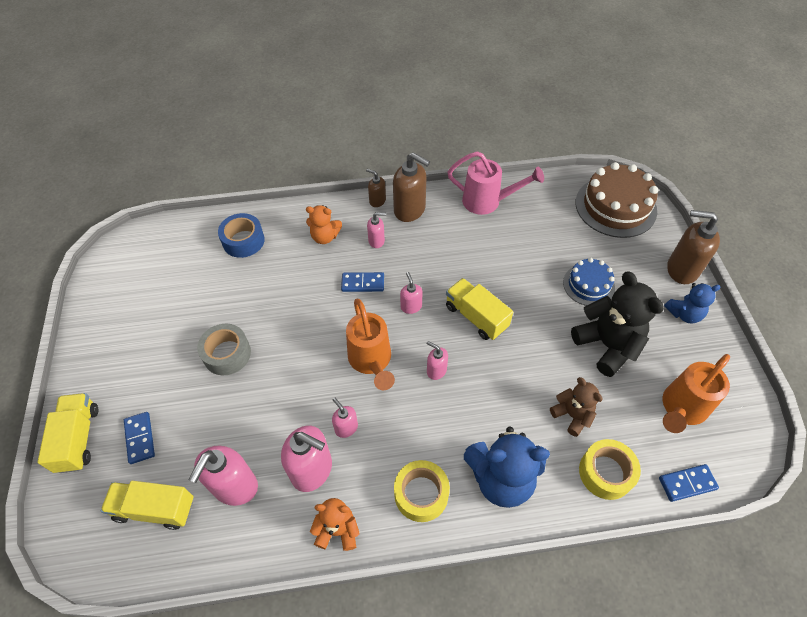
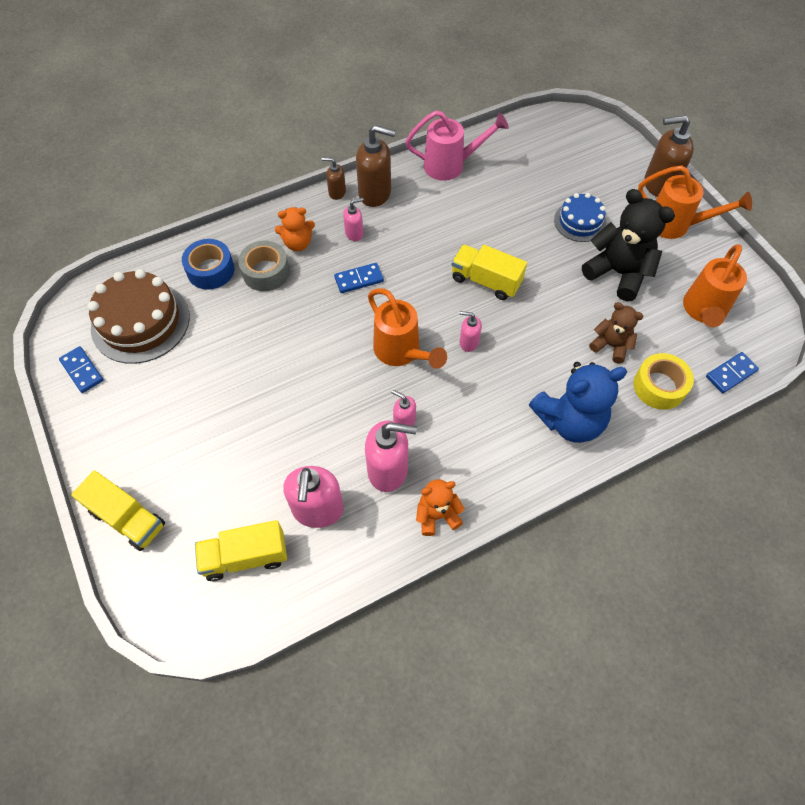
camera: 20 degrees left, 5 degrees up
(78, 439) = (128, 518): yellow truck -> yellow truck turned 150 degrees clockwise
(140, 438) = (195, 497): blue domino -> blue domino (82, 371)
(227, 354) = (248, 388): grey tape -> grey tape (266, 272)
(411, 306) = (417, 289): pink soap dispenser -> none
(421, 494) = (502, 458): yellow tape -> none
(615, 206) = (576, 139): brown cake -> brown cake (140, 322)
(684, 314) = (675, 225): blue teddy bear -> orange watering can

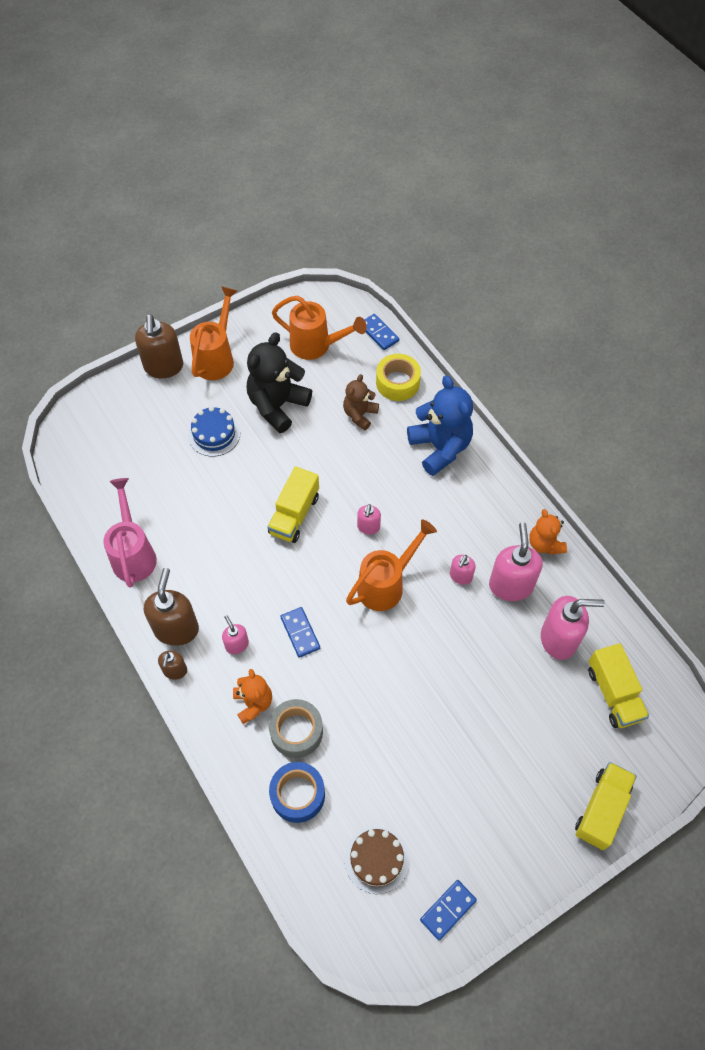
camera: 95 degrees left, 0 degrees up
(140, 322) = (376, 859): brown cake -> brown cake, size x0.58

